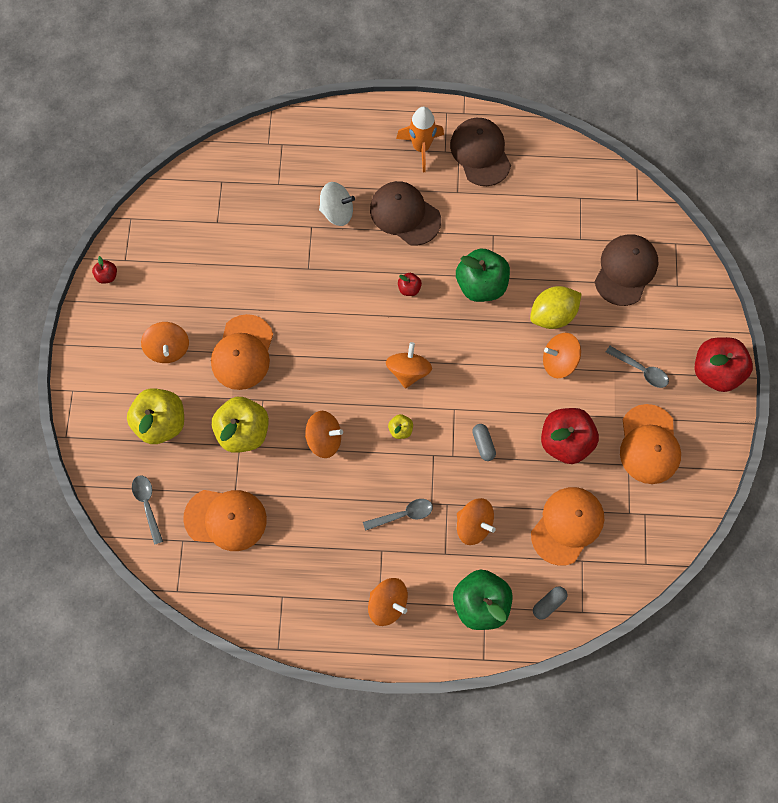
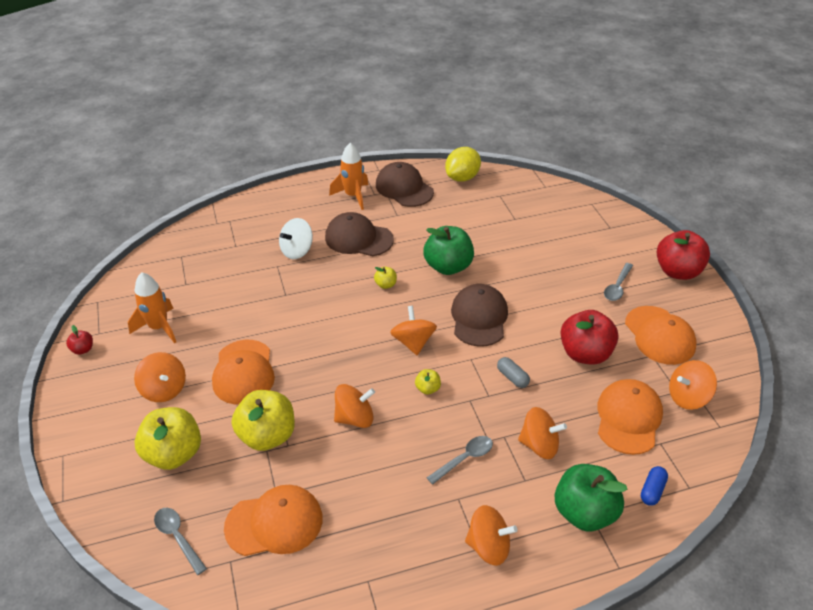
camera: 20 degrees left, 30 degrees down
(180, 271) = (159, 327): none -> orange rocket
(337, 212) = (297, 251): white spinning top -> white spinning top turned 150 degrees clockwise
(409, 288) = (385, 285): red apple -> yellow apple
(548, 603) = (652, 490): grey capsule -> blue capsule
(552, 314) = (520, 270): yellow lemon -> yellow lemon (462, 177)
(558, 361) = (544, 299): orange spinning top -> orange spinning top (687, 397)
(625, 270) = (563, 228): brown cap -> brown cap (479, 318)
(640, 370) = (617, 287): grey spoon -> grey spoon turned 105 degrees clockwise

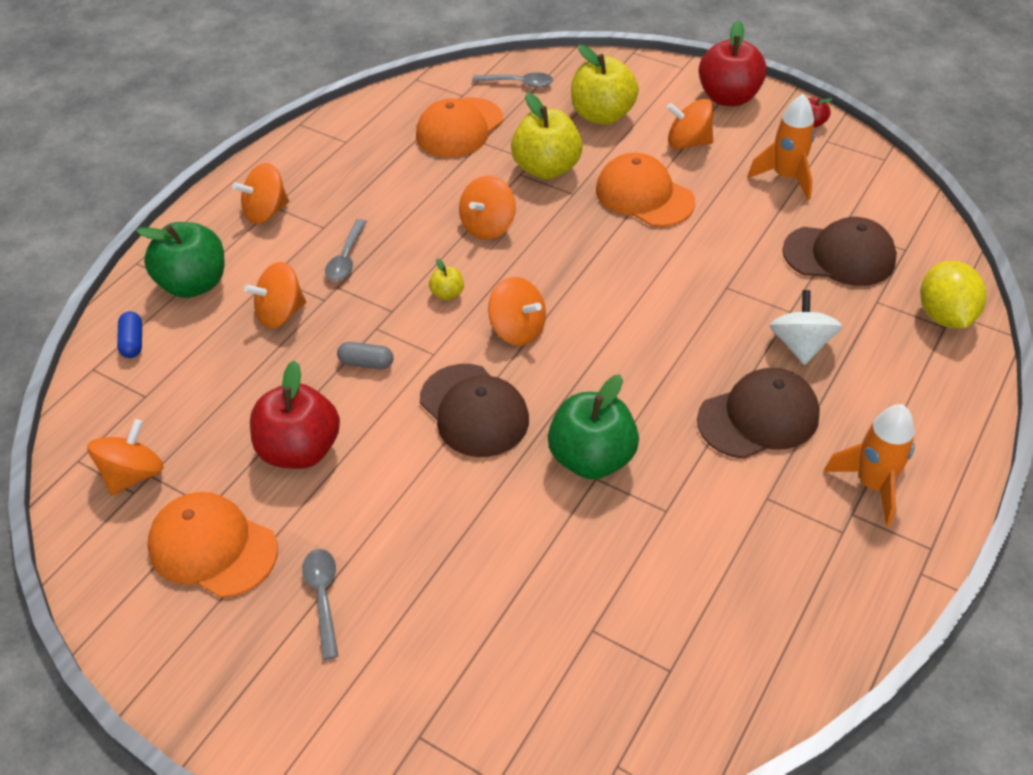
camera: 140 degrees right, 5 degrees up
(385, 285) = (635, 376): yellow apple -> none
(404, 188) = (828, 561): brown cap -> brown cap (839, 255)
(462, 177) = (776, 666): yellow lemon -> yellow lemon (944, 316)
(628, 418) = (197, 401): orange cap -> none
(677, 271) = (241, 706): red apple -> red apple (728, 97)

